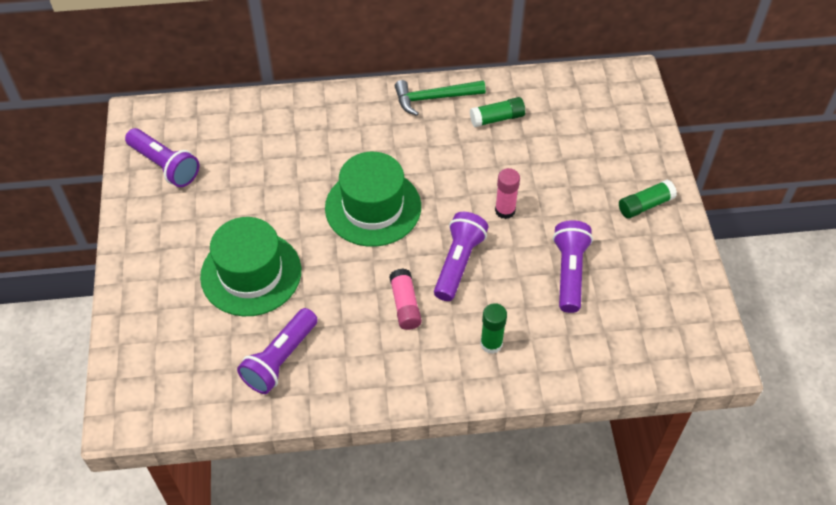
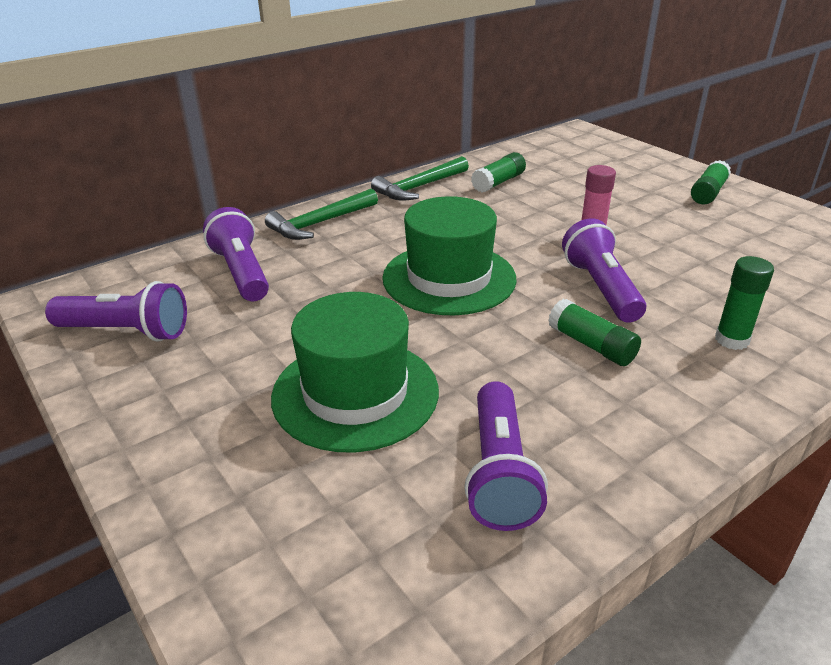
camera: 30 degrees left, 20 degrees down
(335, 111) = (320, 223): none -> green hammer
(405, 305) = (591, 345): pink glue stick -> green glue stick
(569, 272) = (717, 256): purple flashlight -> purple flashlight (241, 272)

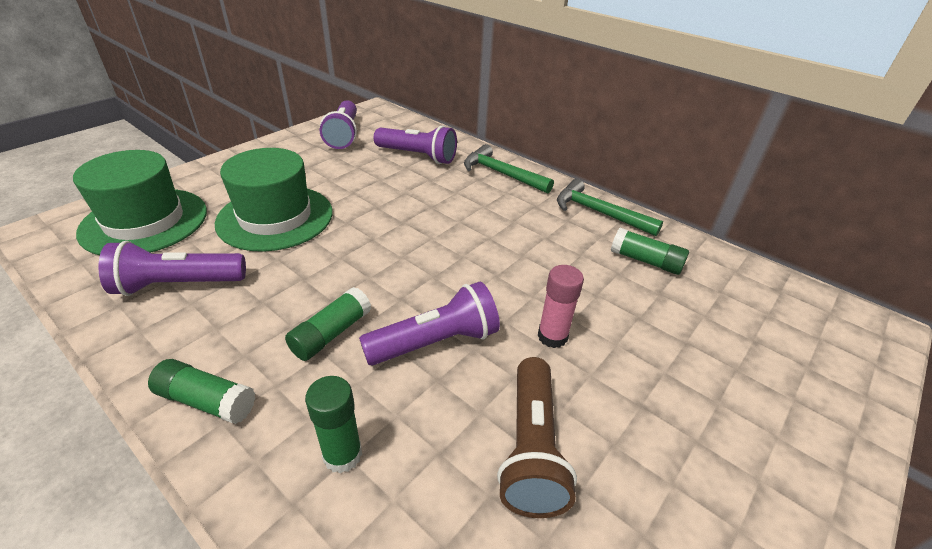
camera: 75 degrees right, 5 degrees up
(241, 272) = (417, 156): purple flashlight -> purple flashlight turned 60 degrees clockwise
(449, 278) = (431, 243): green hat -> green hat (145, 221)
(704, 260) = (531, 448): none -> brown flashlight
(708, 193) = (765, 480): green glue stick -> green glue stick (207, 401)

